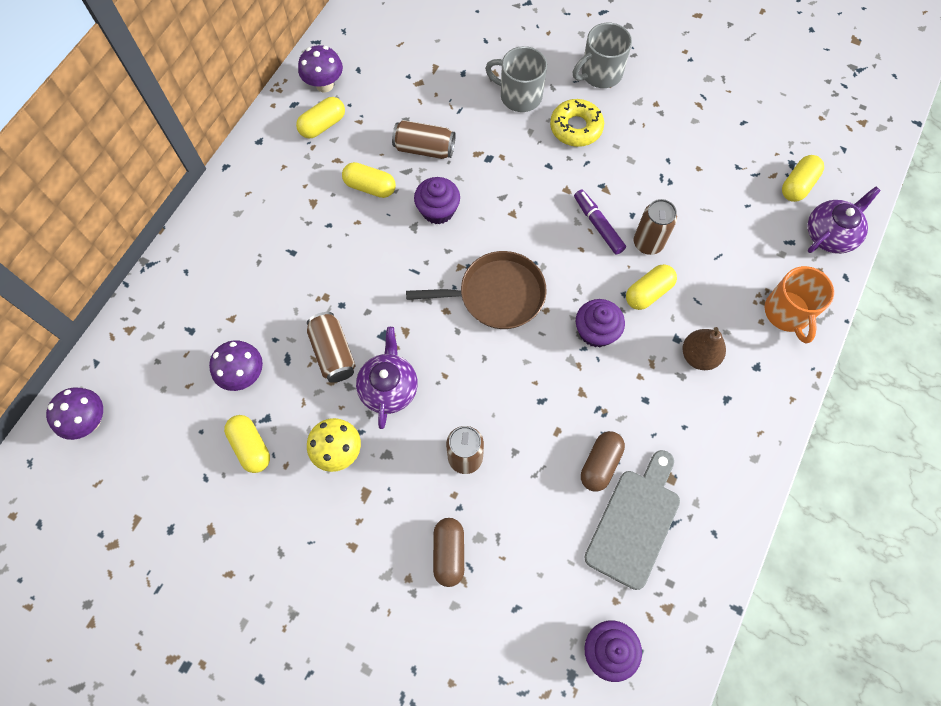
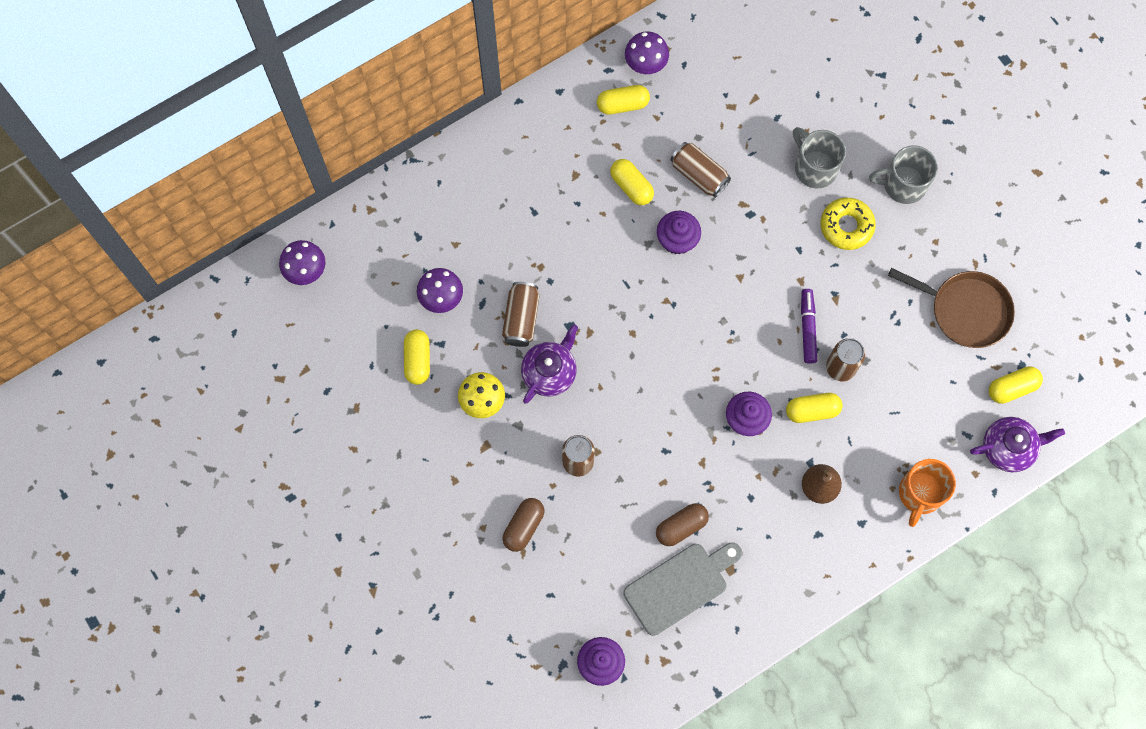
camera: 30 degrees right, 5 degrees up
(497, 295) = (683, 342): brown pan -> brown pan (966, 310)

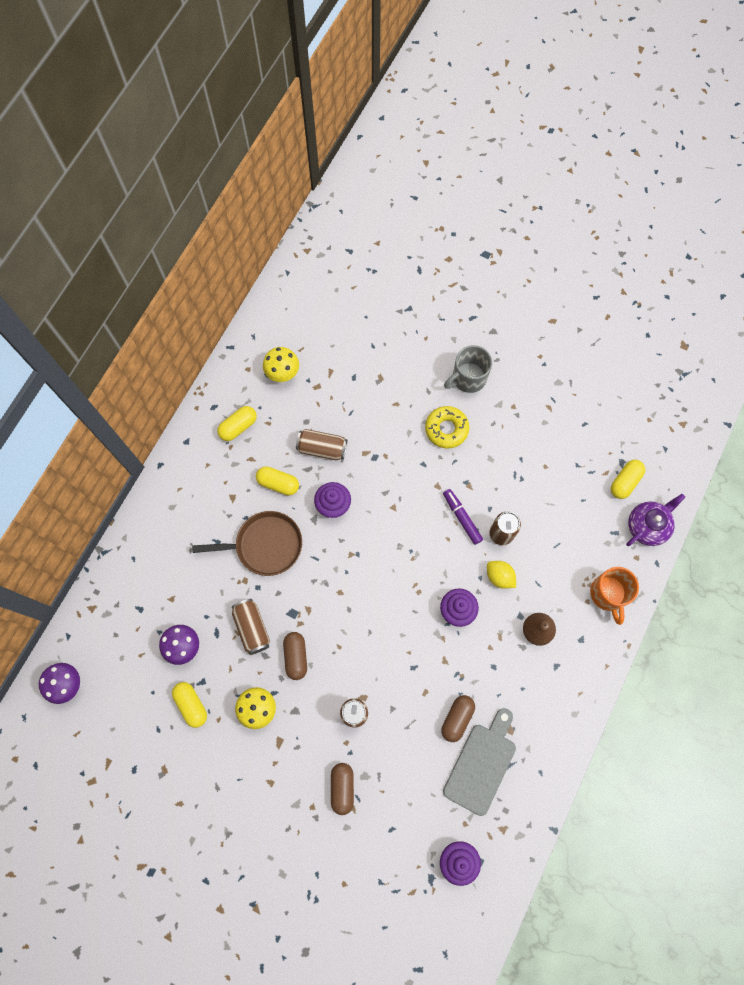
camera: 30 degrees left, 0 degrees up
(550, 372) = (296, 656): purple teapot -> brown capsule
(645, 65) = (238, 389): purple mushroom -> none
(702, 72) = (282, 373): none -> yellow mushroom
(812, 410) = (499, 576): yellow capsule -> yellow lemon
(814, 167) = (400, 399): grey mug -> none
(966, 310) = (562, 444): brown pan -> brown pan (265, 545)

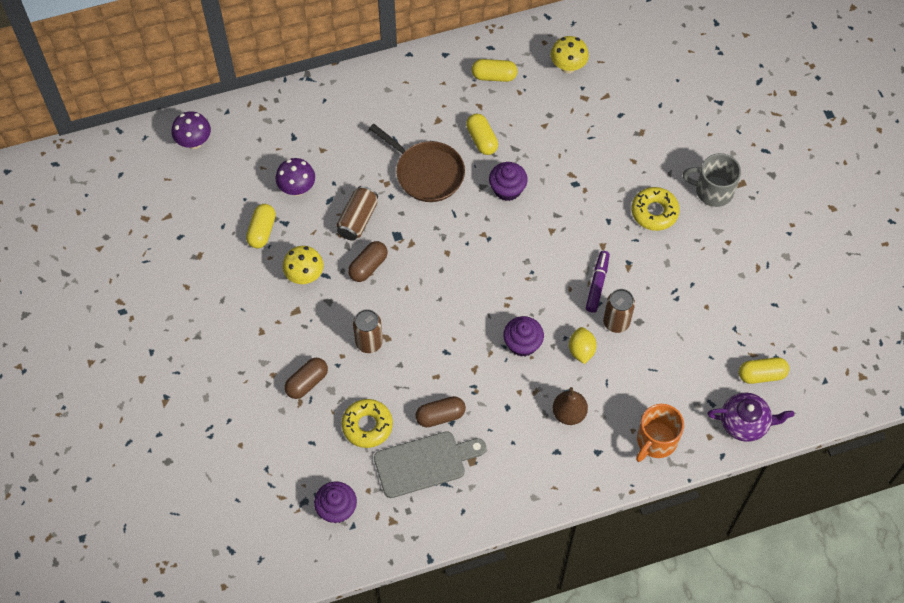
camera: 45 degrees right, 10 degrees down
(322, 448) = (541, 143): brown can -> none
(416, 777) = (367, 426): none -> yellow donut

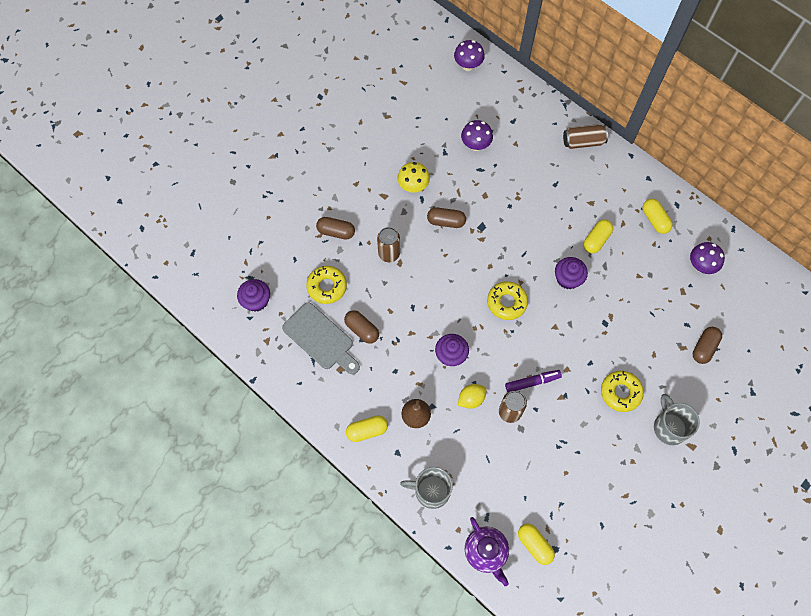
camera: 60 degrees right, 5 degrees up
(262, 231) = (429, 142): yellow capsule -> yellow capsule (367, 430)
(358, 219) = (477, 195): brown can -> brown can (583, 142)
(427, 173) = (544, 219): brown pan -> none
(497, 259) = (506, 302): none -> yellow donut
(568, 67) = (701, 266): yellow mushroom -> purple mushroom
(652, 115) = (704, 348): none -> brown capsule
(656, 441) = (431, 491): orange mug -> grey mug

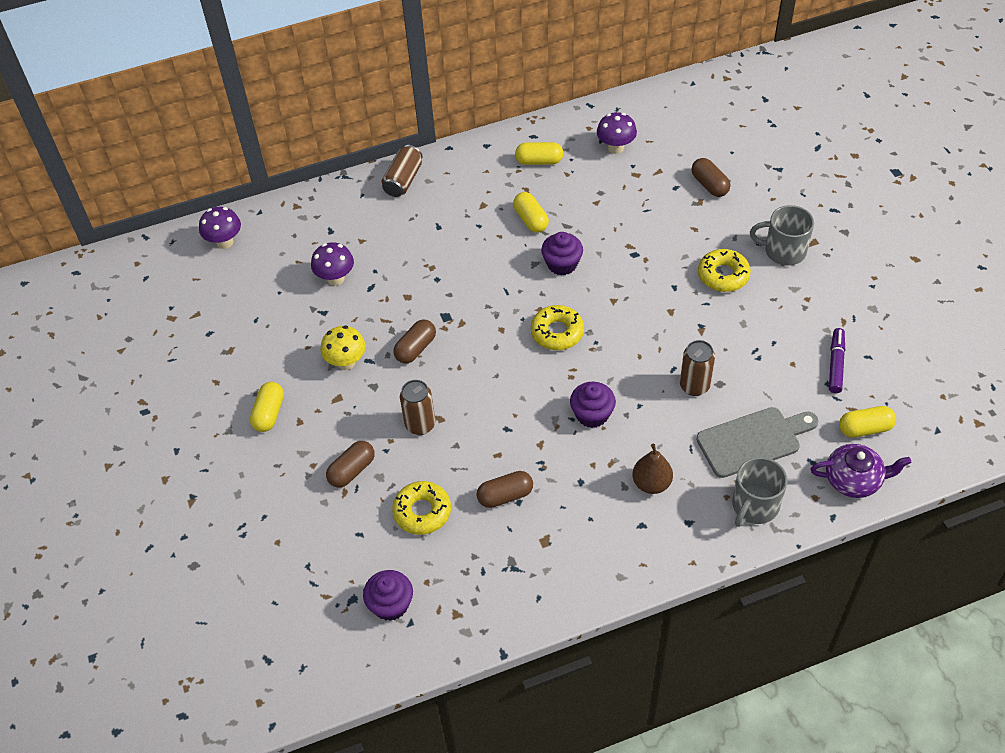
camera: 60 degrees left, 15 degrees down
(320, 338) = (490, 548): grey cutting board -> grey cutting board (753, 441)
(367, 430) = (643, 544): yellow capsule -> yellow capsule (269, 413)
(471, 399) = (658, 417): yellow lemon -> none
(532, 382) = (669, 349): purple marker -> purple marker (835, 364)

